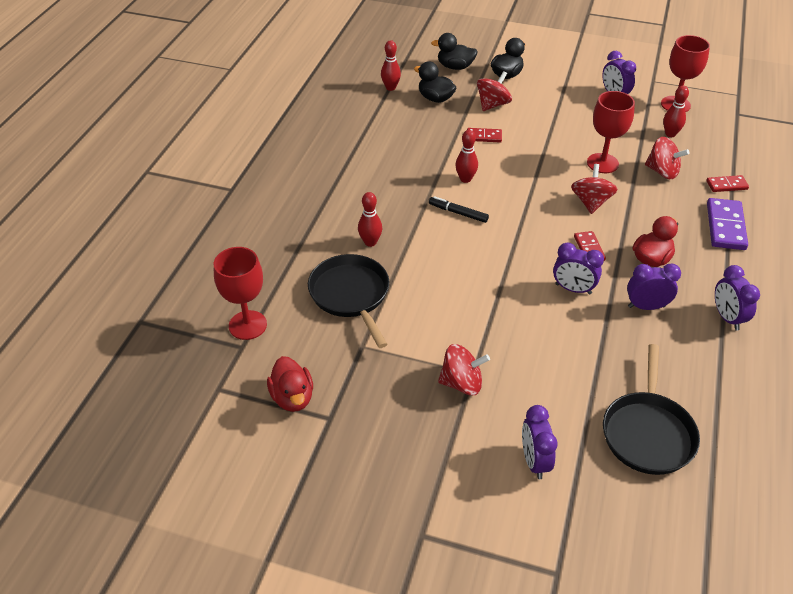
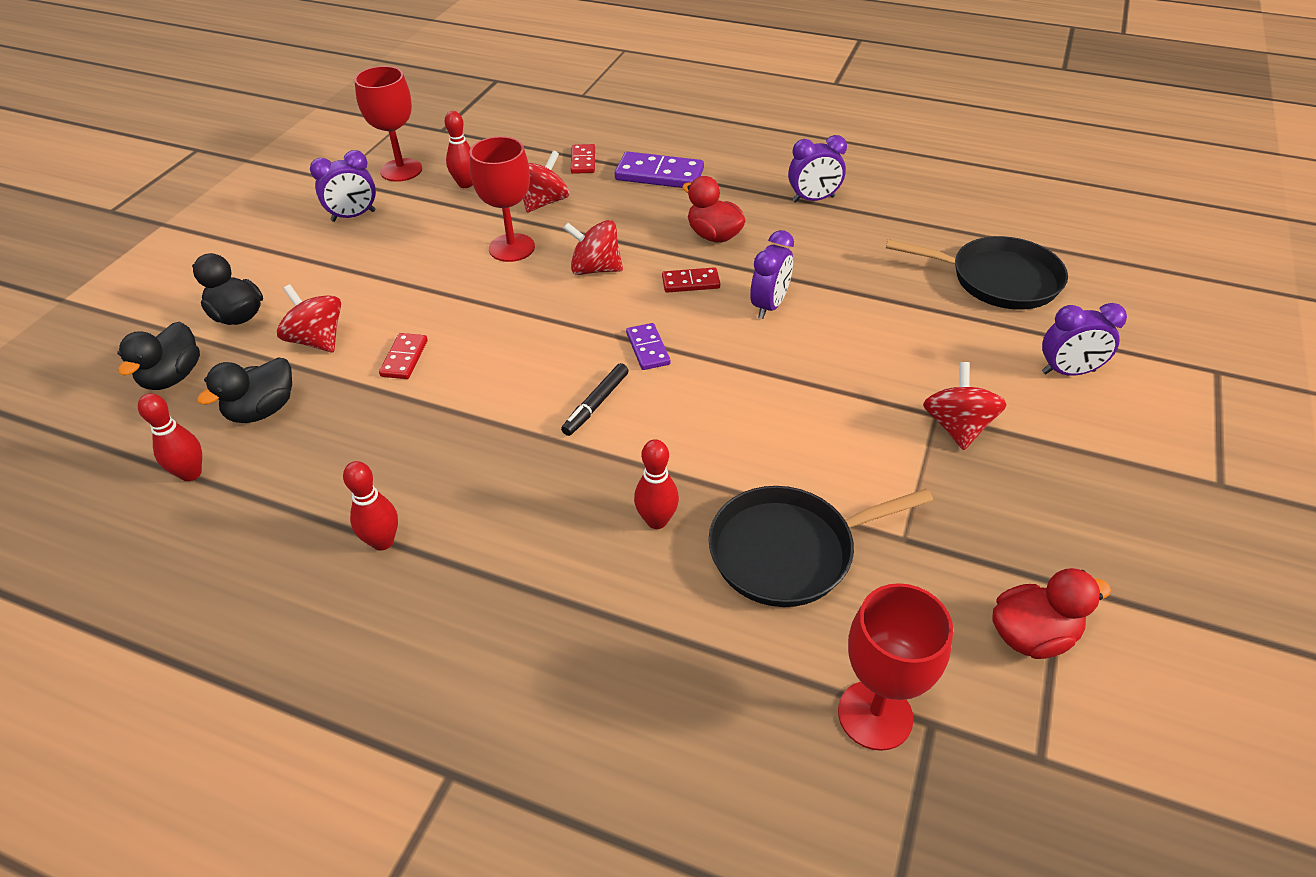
camera: 85 degrees left, 0 degrees up
(465, 179) = (512, 389): red bowling pin -> red bowling pin (382, 541)
(513, 231) = (647, 349): none -> purple domino
(646, 306) = (799, 252): purple clock -> none

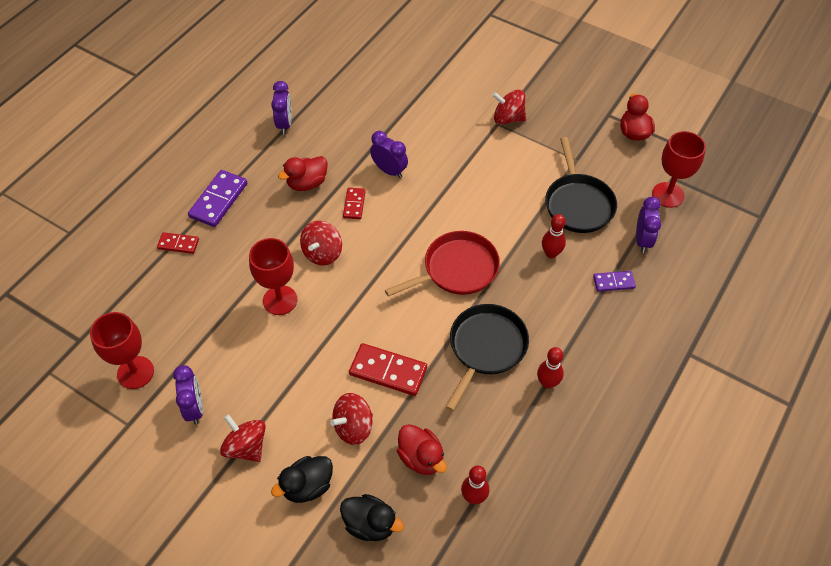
camera: 80 degrees left, 10 degrees up
(262, 410) = (421, 458): black duck -> red duck
(404, 358) = (388, 371): red domino -> red domino, size x1.72
(465, 184) = (178, 326): red bowling pin -> none
(544, 202) = (227, 275): red spinning top -> red spinning top (246, 447)
(596, 404) = (457, 269): black marker -> red pan
(647, 349) = (413, 237): purple domino -> purple domino (613, 282)
(998, 280) = (396, 65): black pan -> black pan (486, 347)
(1068, 372) = (478, 65): purple clock -> purple clock (642, 240)

